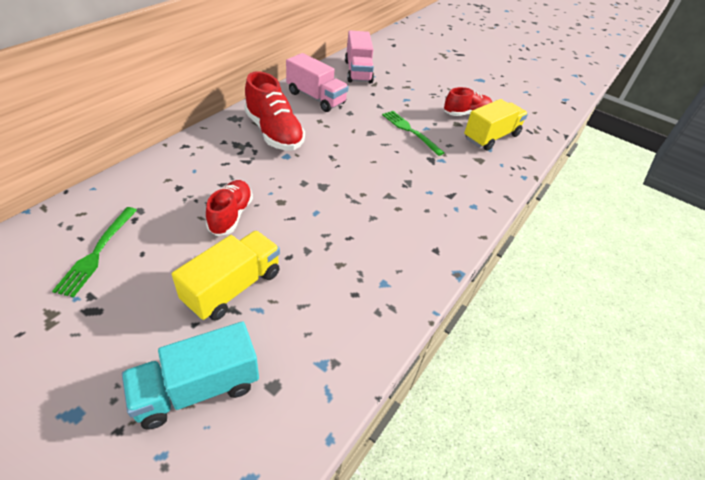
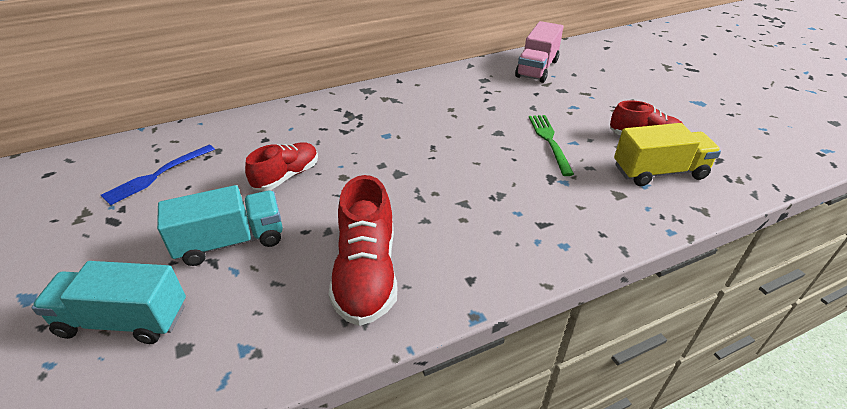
camera: 35 degrees right, 5 degrees down
(97, 253) = (156, 176): green fork -> blue fork
(233, 287) = (231, 242): yellow truck -> turquoise truck
(274, 133) = (393, 111): red shoe -> red shoe (366, 273)
(316, 98) = (466, 86): pink truck -> none

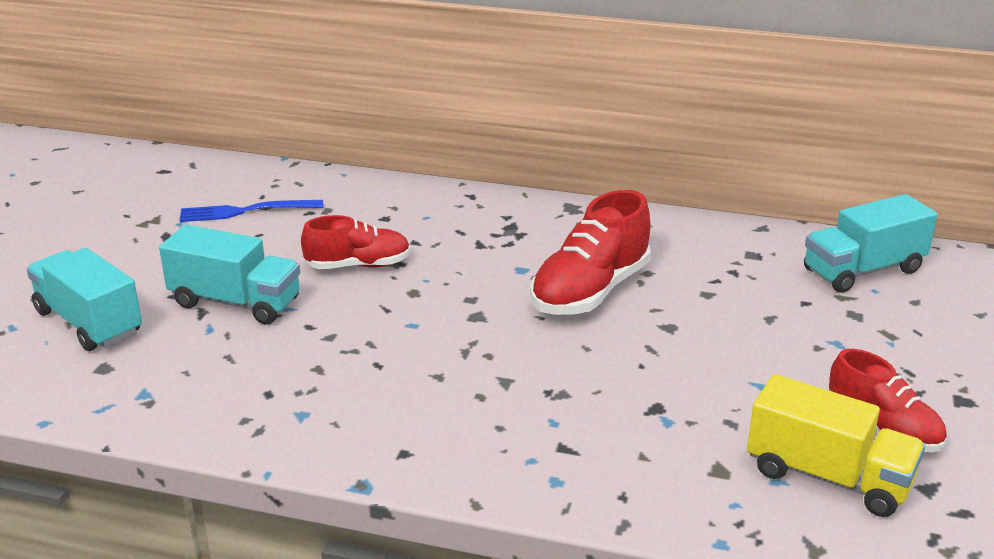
camera: 40 degrees right, 10 degrees down
(366, 273) = (314, 392): red shoe -> red shoe (590, 291)
(537, 68) = (863, 270): pink truck -> turquoise truck
(549, 141) = (724, 367): green fork -> none

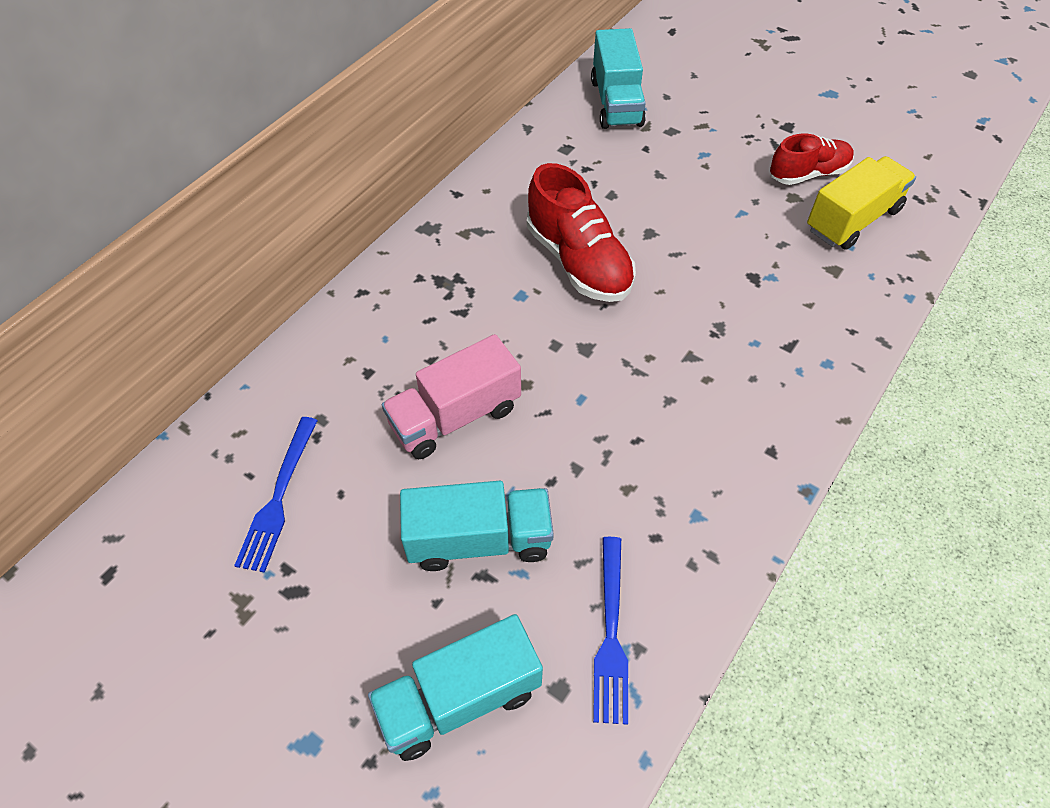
camera: 70 degrees left, 25 degrees up
(158, 385) = (611, 636): none -> blue fork
(235, 302) = (479, 540): turquoise truck -> turquoise truck turned 45 degrees clockwise
(358, 265) = (455, 416): red shoe -> pink truck

